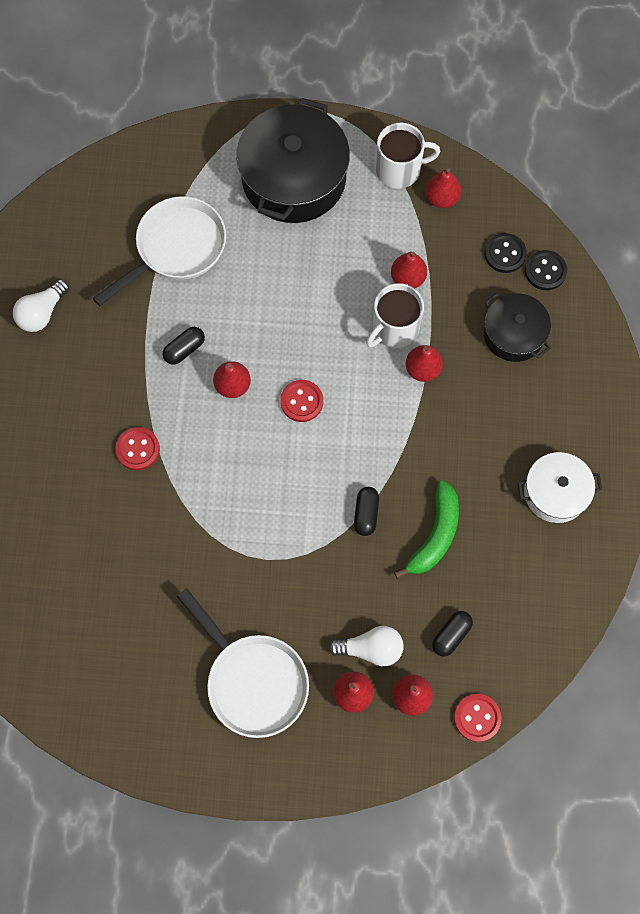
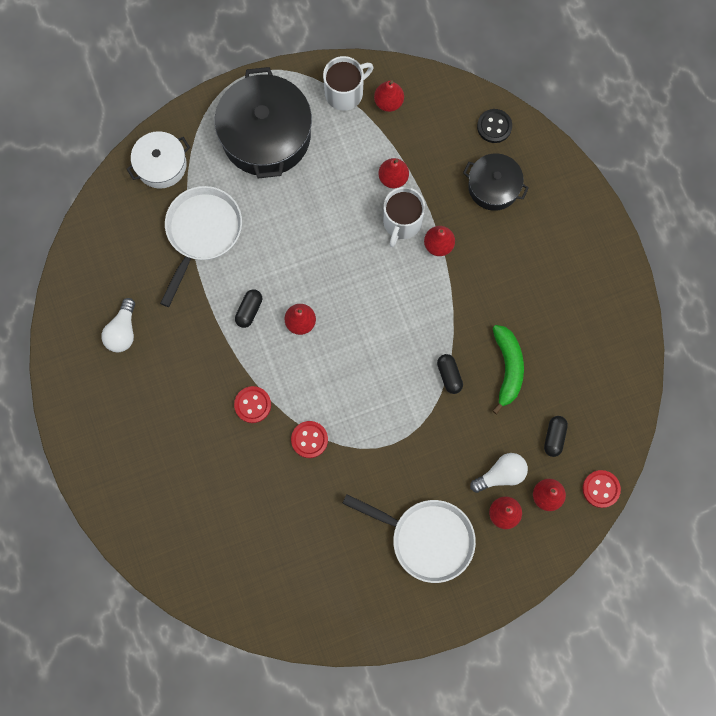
camera: 25 degrees left, 5 degrees up
(301, 401) = (359, 311): red button -> red button (309, 439)
(505, 254) = (457, 126): black button -> none
(555, 492) = (580, 296): white pot -> white pot (161, 165)

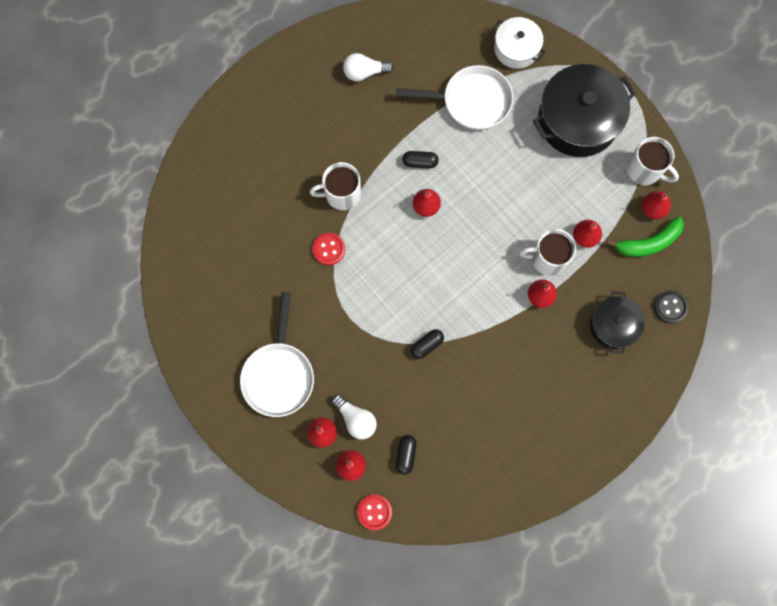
camera: 70 degrees right, 0 degrees up
(252, 405) = (341, 194): red button -> white mug
(507, 368) = (452, 393): green banana -> green banana (648, 243)
(554, 437) = (405, 455): black capsule -> black capsule turned 75 degrees counterclockwise

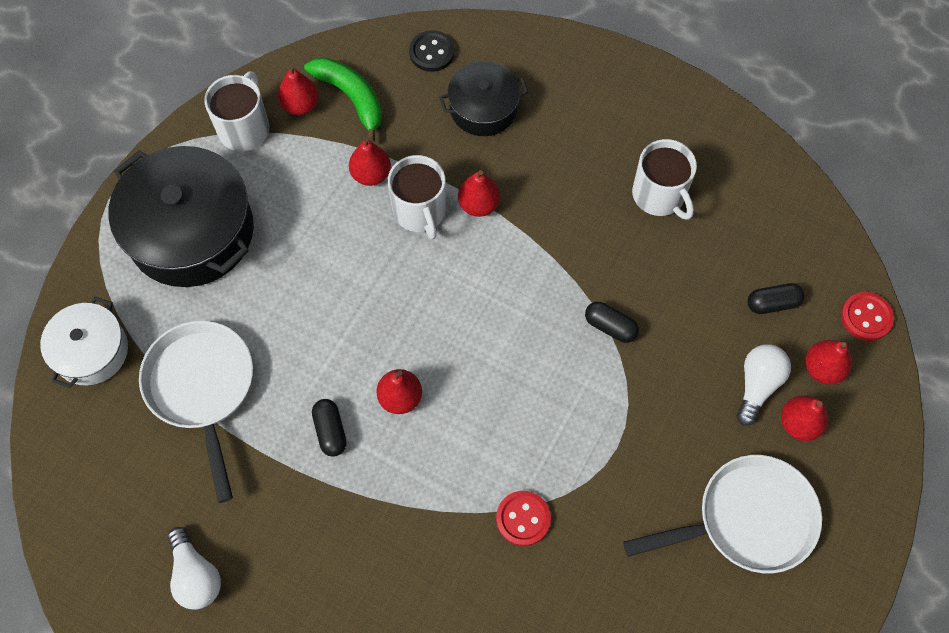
camera: 110 degrees left, 10 degrees down
(341, 194) = (424, 533): white mug -> white mug (659, 195)

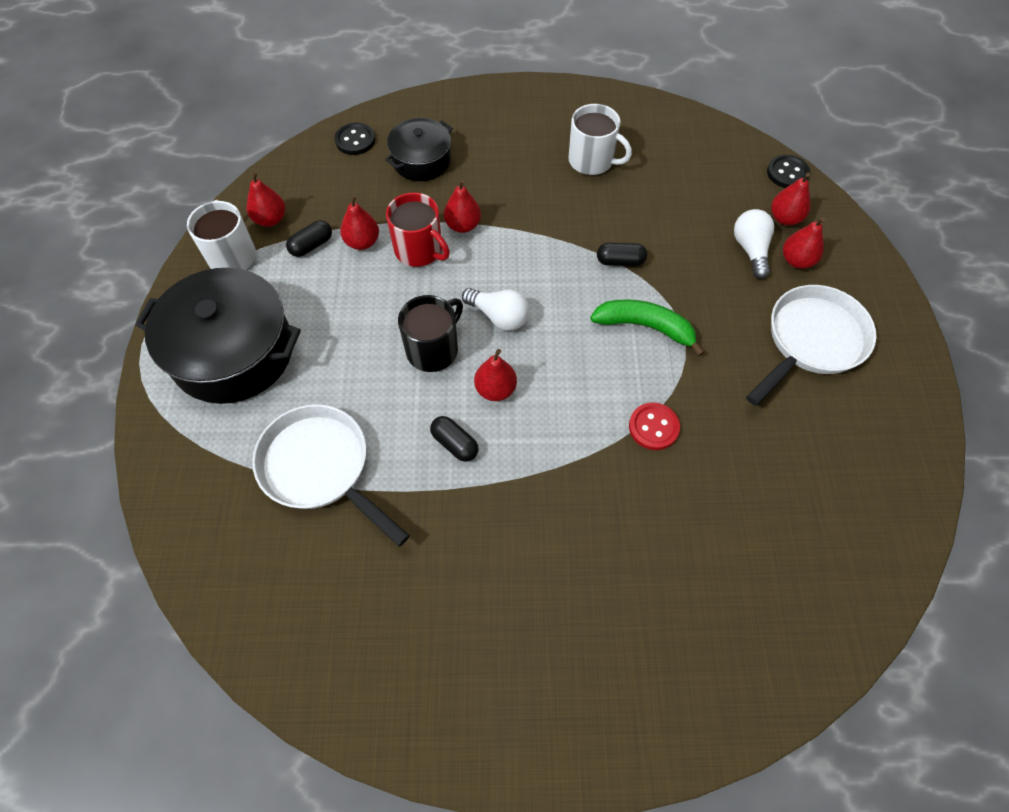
camera: 30 degrees left, 5 degrees down
(91, 351) = (196, 490): white pot -> none
(196, 575) = (412, 624): white light bulb -> white light bulb (499, 316)
(351, 98) = (310, 197): green banana -> green banana (645, 327)
(369, 325) = (433, 349): none -> black mug
(420, 211) = (419, 250): white mug -> red mug
(772, 303) = (720, 193): black capsule -> black capsule (311, 245)
(866, 317) = (787, 173): red button -> black button

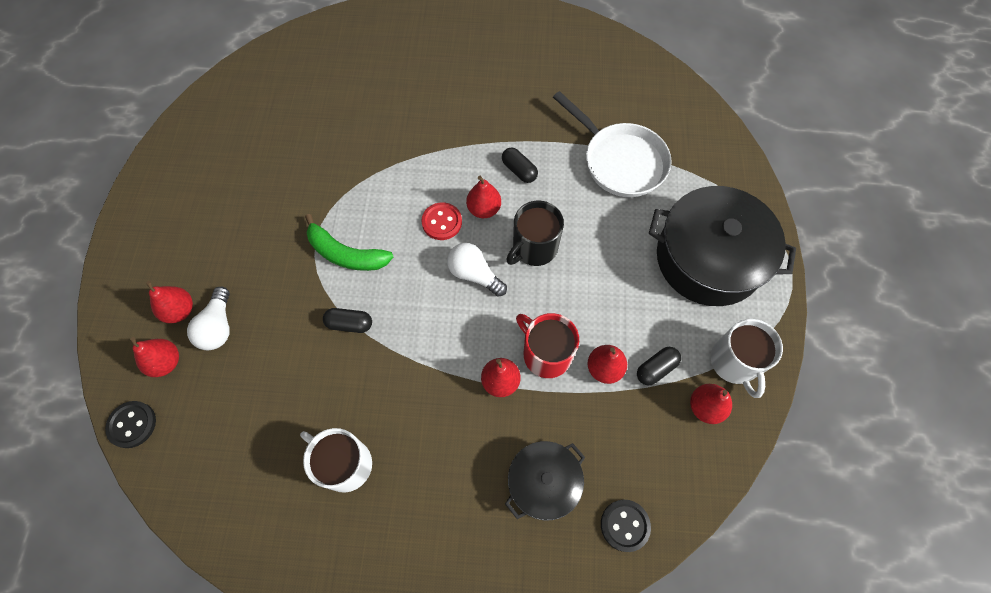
camera: 175 degrees left, 5 degrees up
(653, 427) = (365, 171): red button -> red button (442, 222)
(811, 341) = (208, 230): white pan -> none

